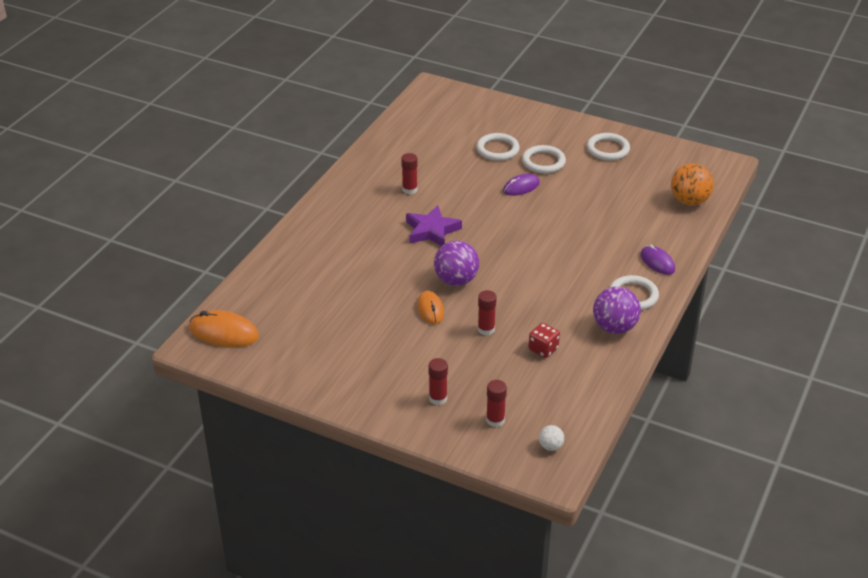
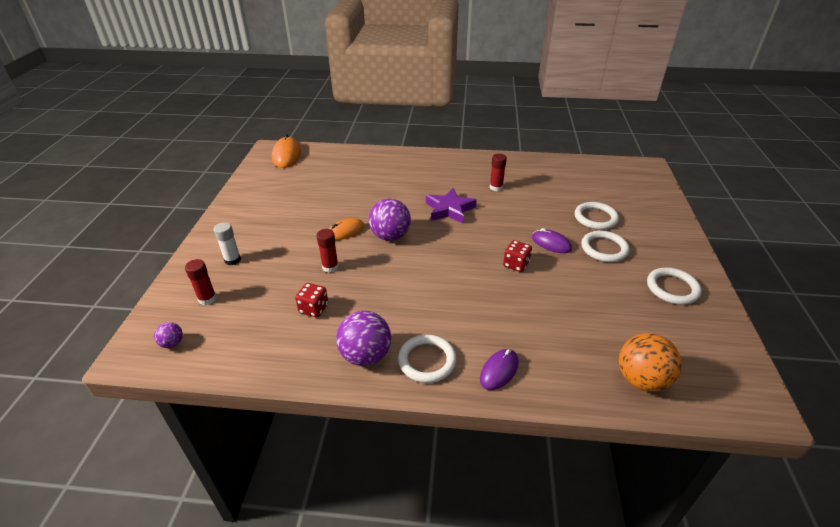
camera: 70 degrees right, 0 degrees up
(438, 398) = (232, 260): red glue stick -> white glue stick
(540, 216) = (516, 264): none -> red dice
(550, 446) = (172, 343): white ball -> purple ball

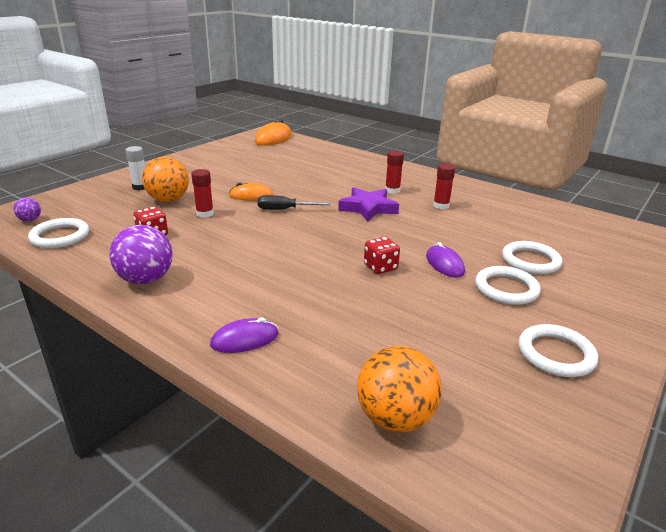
camera: 30 degrees right, 10 degrees down
(207, 299) = (90, 203): red glue stick -> red glue stick (392, 190)
(278, 264) = (168, 200): none -> orange ball
(390, 236) = (285, 210): purple ball -> black screwdriver
(427, 361) = (190, 304): white ring -> white ring (60, 236)

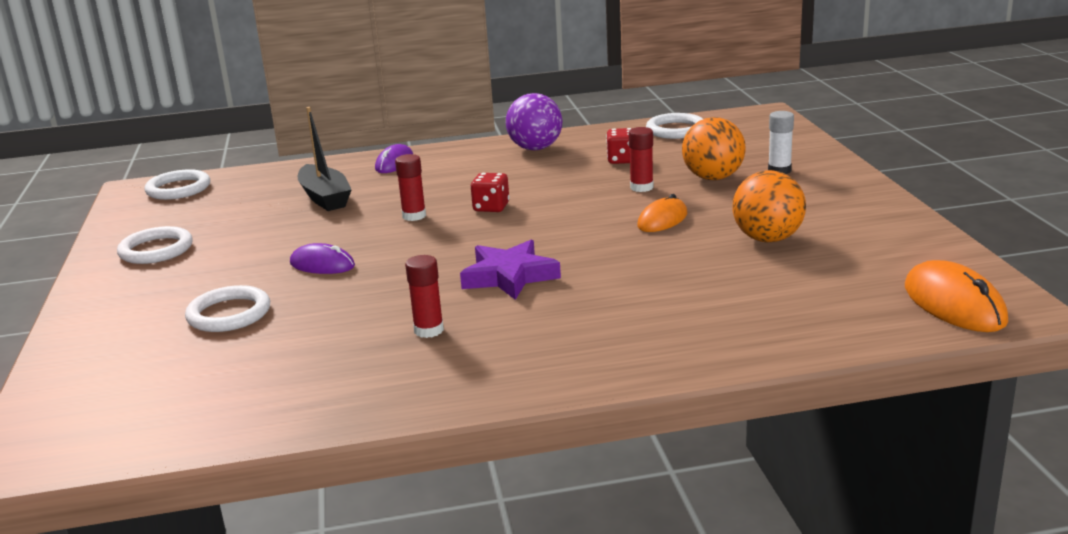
camera: 135 degrees right, 5 degrees down
(30, 220) = (737, 123): purple ball -> none
(285, 210) = (587, 227): black screwdriver -> none
(362, 330) = (325, 198): none -> black boat
(380, 267) = (380, 233): red dice -> red dice (491, 207)
(392, 190) = (535, 317): red glue stick -> red glue stick (414, 216)
(395, 418) = (246, 182): orange ball -> orange ball (767, 239)
(506, 288) = (234, 274): white ring -> white ring (178, 189)

